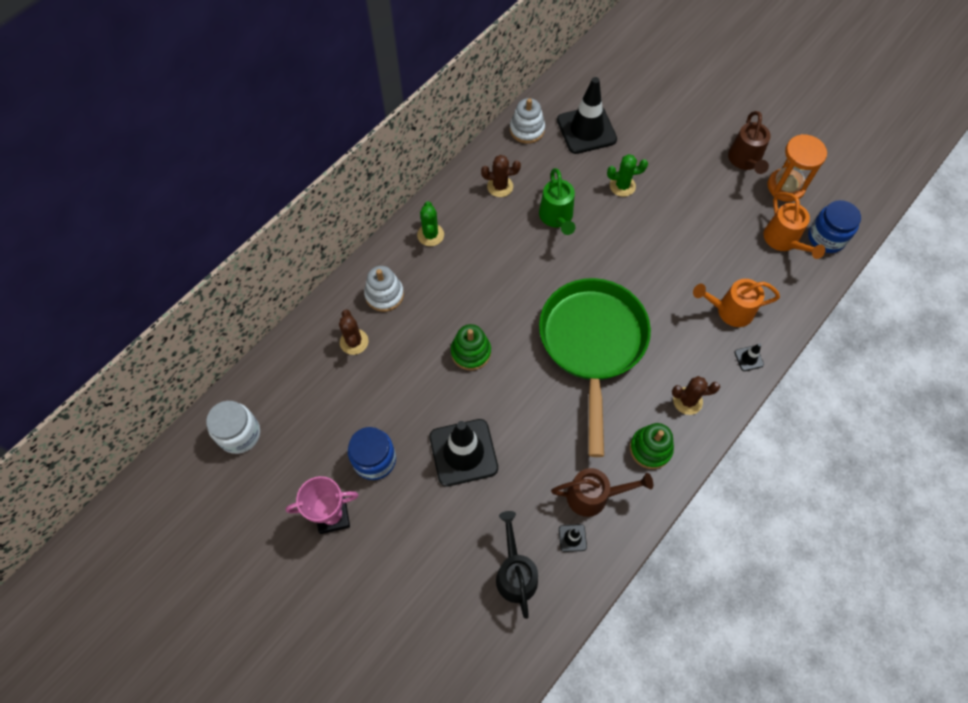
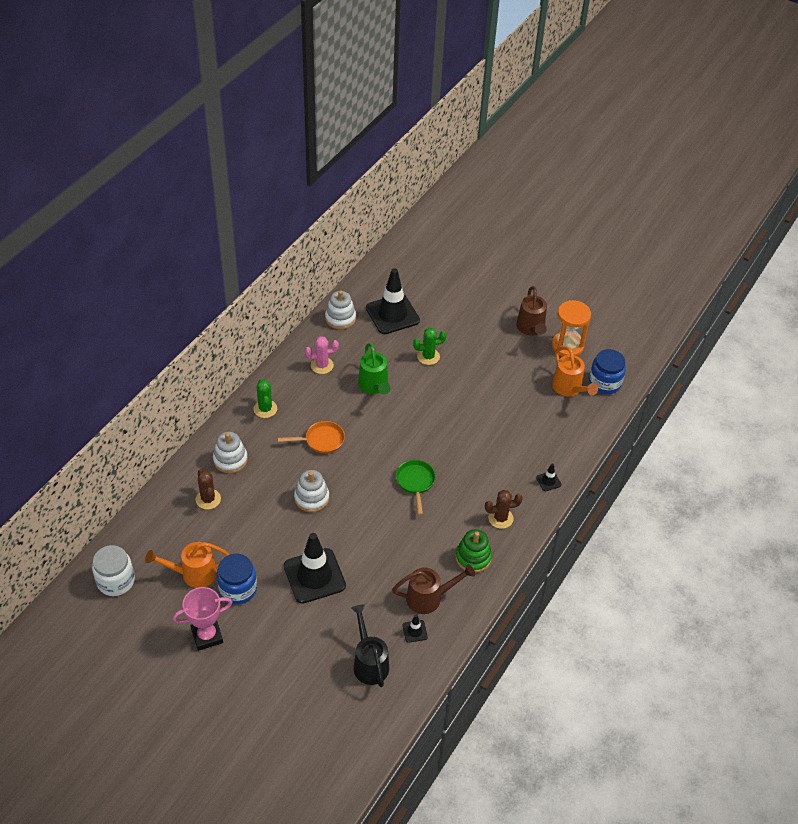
camera: 10 degrees left, 15 degrees down
(471, 352) = (311, 498): green stacking toy -> white stacking toy
(489, 280) = (321, 440): none -> orange pan
(500, 186) = (322, 365): brown cactus -> pink cactus
(592, 344) = (415, 482): green pan -> green pan, size x0.42
(729, 310) = (529, 446): orange watering can -> orange watering can (193, 574)

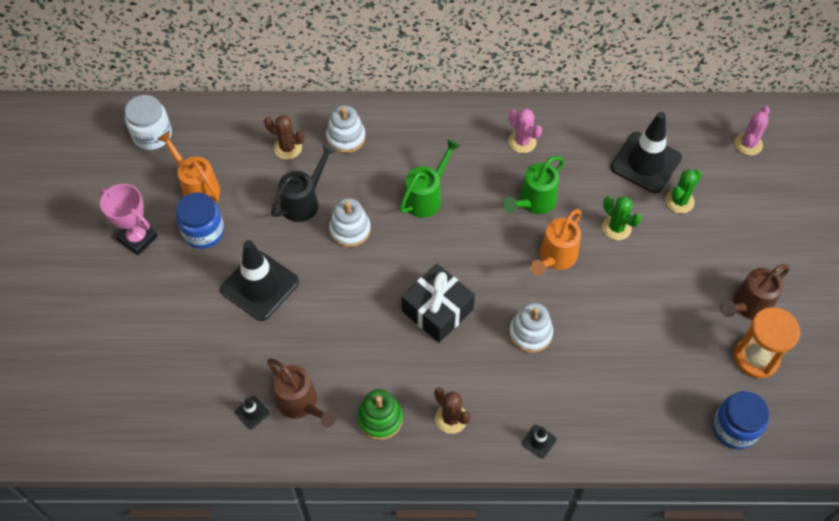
camera: 60 degrees right, 10 degrees up
(208, 499) = (287, 148): brown cactus -> brown cactus turned 75 degrees clockwise
(265, 409) = (428, 128): green cactus -> green cactus (679, 201)
(321, 440) = (426, 197): orange pan -> green watering can
(340, 318) = (598, 121): white stacking toy -> white stacking toy (530, 333)
(369, 662) = (190, 391): black watering can -> black watering can (304, 201)
(415, 482) = (437, 310): green pan -> black gift
(420, 260) = (748, 144): none -> pink cactus
(569, 388) = (692, 393): orange watering can -> orange watering can (555, 258)

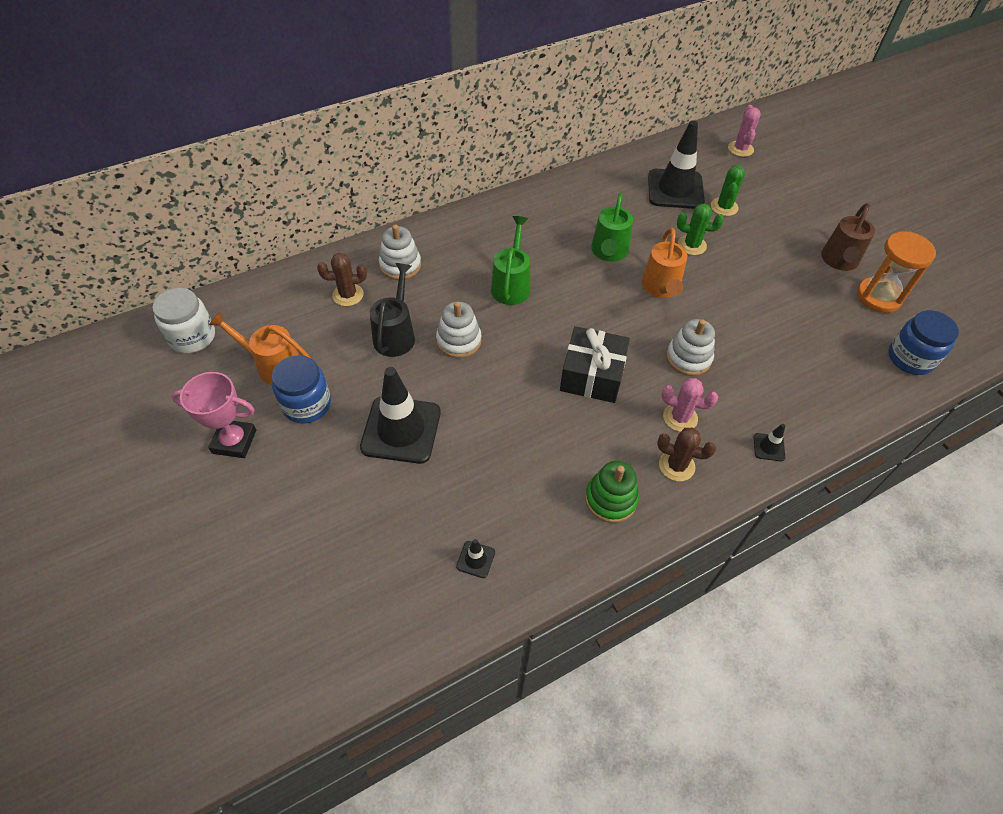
camera: 30 degrees left, 5 degrees down
(301, 404) = (521, 524): brown watering can -> none
(522, 142) = (563, 211): pink cactus -> pink cactus (680, 417)

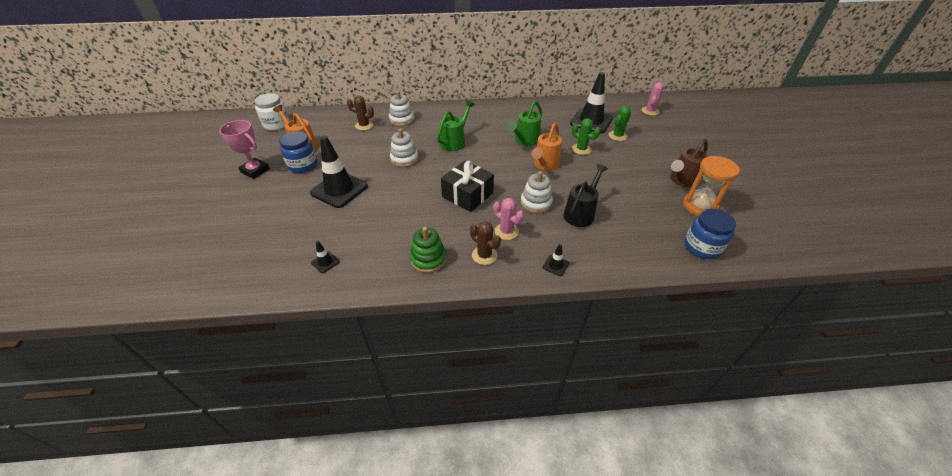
camera: 25 degrees right, 10 degrees down
(396, 334) = (373, 148): black watering can -> black watering can (581, 213)

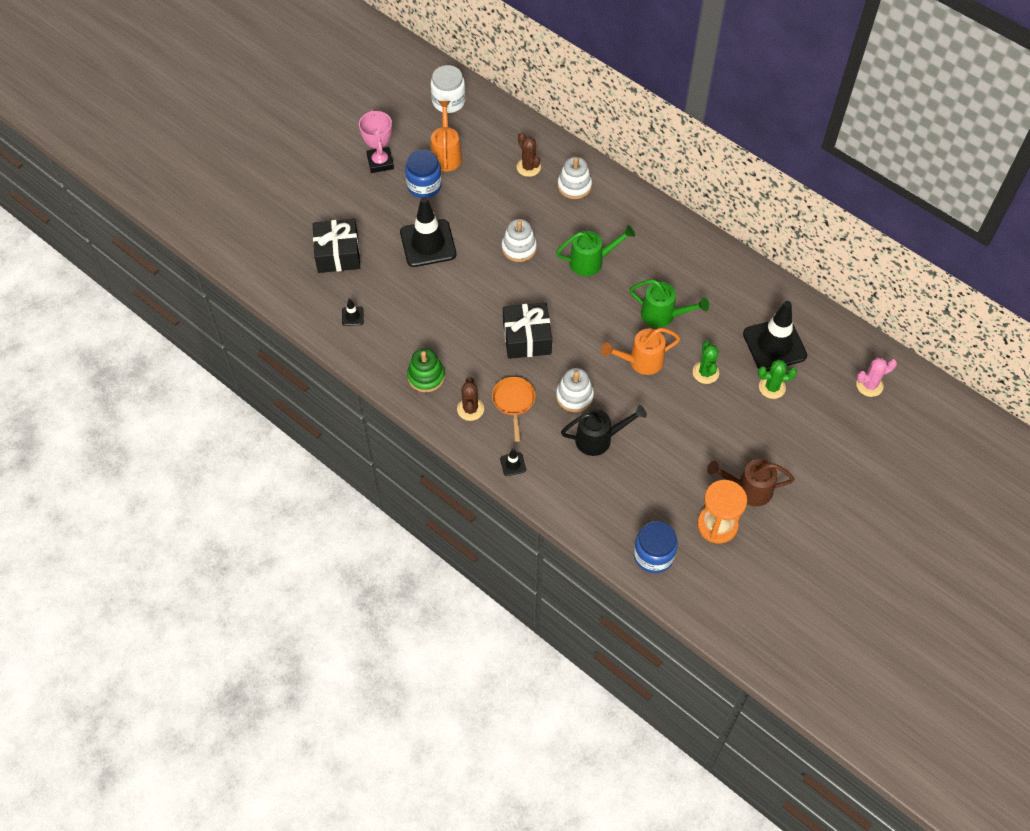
camera: 45 degrees right, 15 degrees up
(271, 234) = (338, 254): none -> black gift
(506, 231) = (514, 402): pink cactus -> orange pan
(525, 141) = (663, 315): green watering can -> green watering can turned 150 degrees counterclockwise

